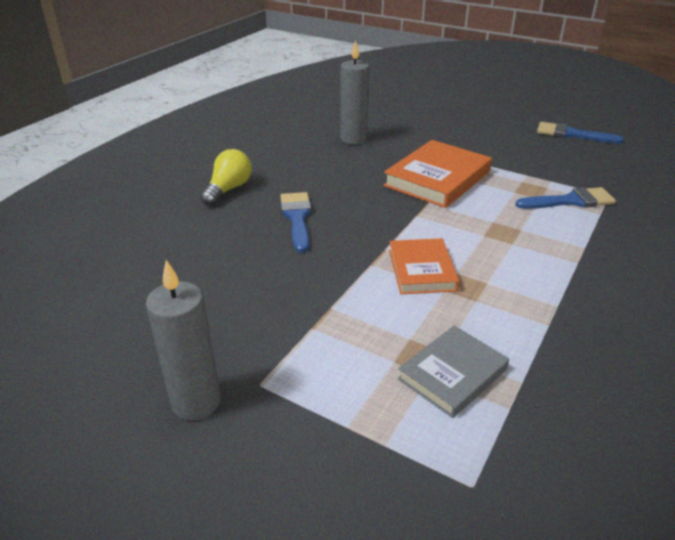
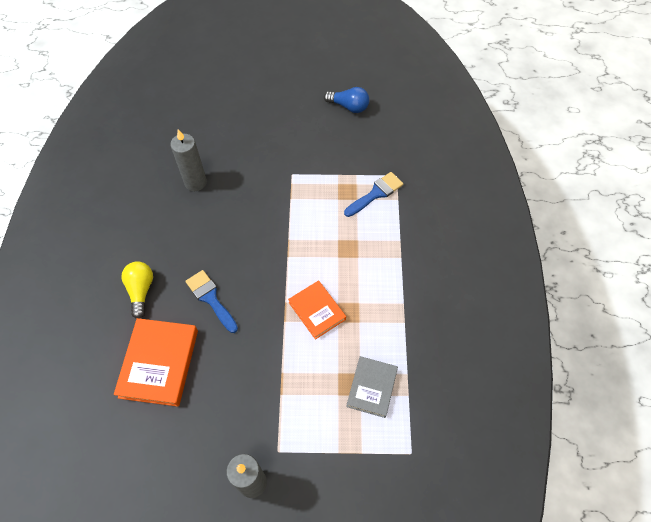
camera: 30 degrees left, 25 degrees up
(437, 179) = (281, 207): orange book -> orange book (159, 363)
(571, 134) = (349, 106): blue brush -> blue light bulb

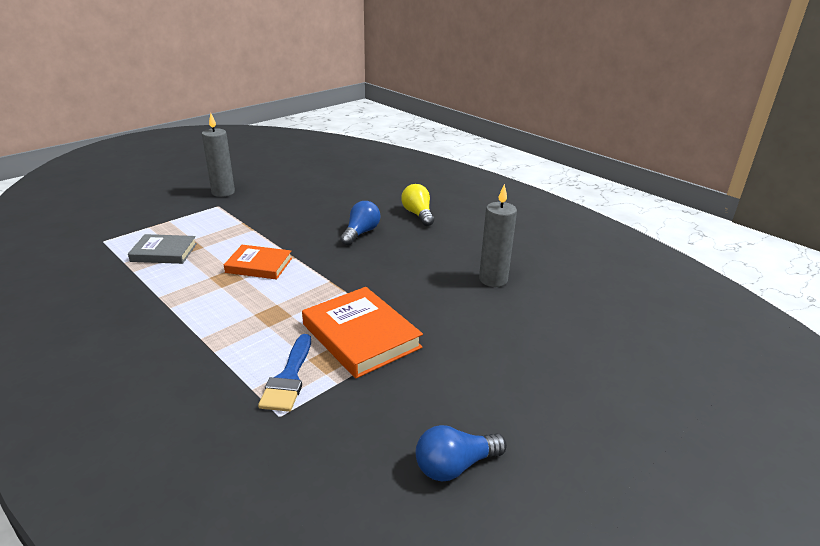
camera: 135 degrees right, 30 degrees down
(141, 291) = (418, 214): yellow light bulb -> yellow light bulb turned 150 degrees counterclockwise
(159, 363) = (351, 199): orange book -> orange book (361, 336)
(211, 298) = (360, 233): blue brush -> blue light bulb
(371, 387) = (164, 252): grey book -> grey book turned 60 degrees counterclockwise

